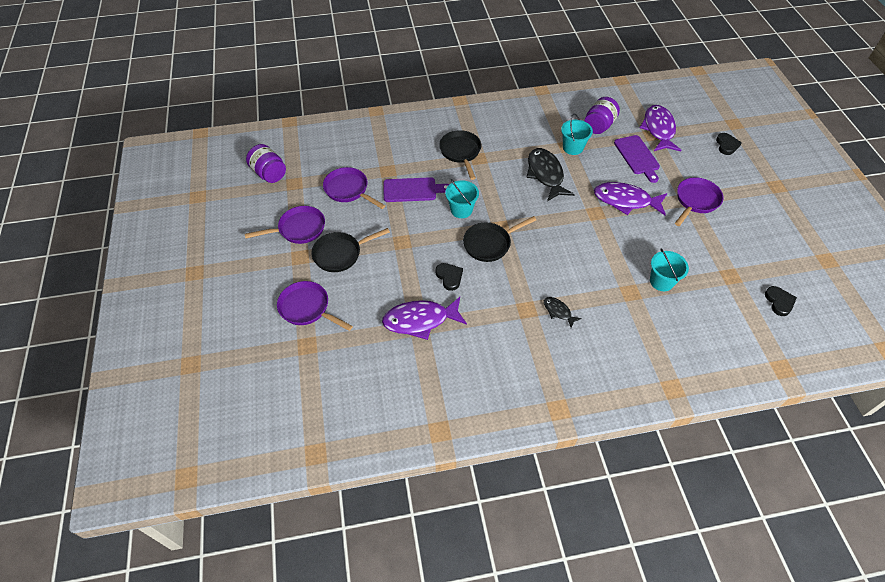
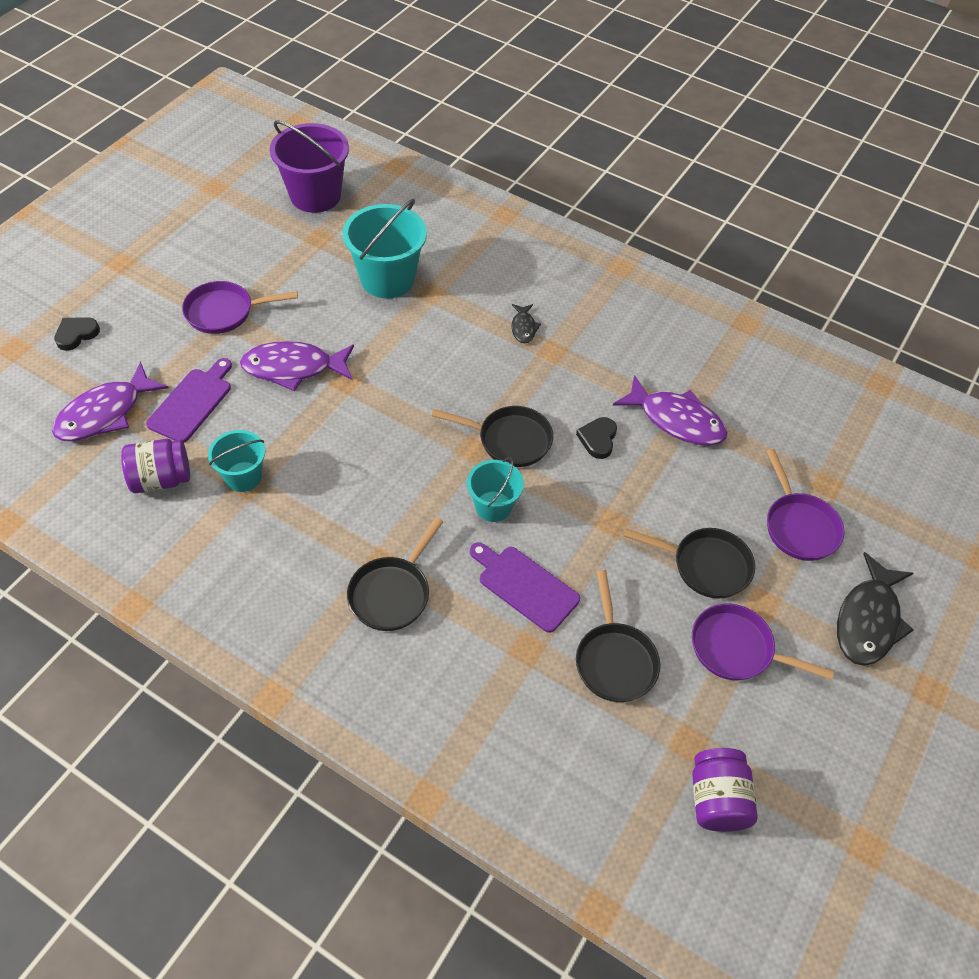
camera: 140 degrees left, 0 degrees up
(348, 190) = (614, 660): purple pan -> black pan
(545, 174) = (331, 469): black fish -> black fish (868, 620)
(625, 201) = (293, 368): purple fish -> purple fish turned 120 degrees clockwise
(661, 281) = (387, 279): turquoise bucket -> turquoise bucket, size x1.71
(779, 302) = (315, 195): black heart -> purple bucket

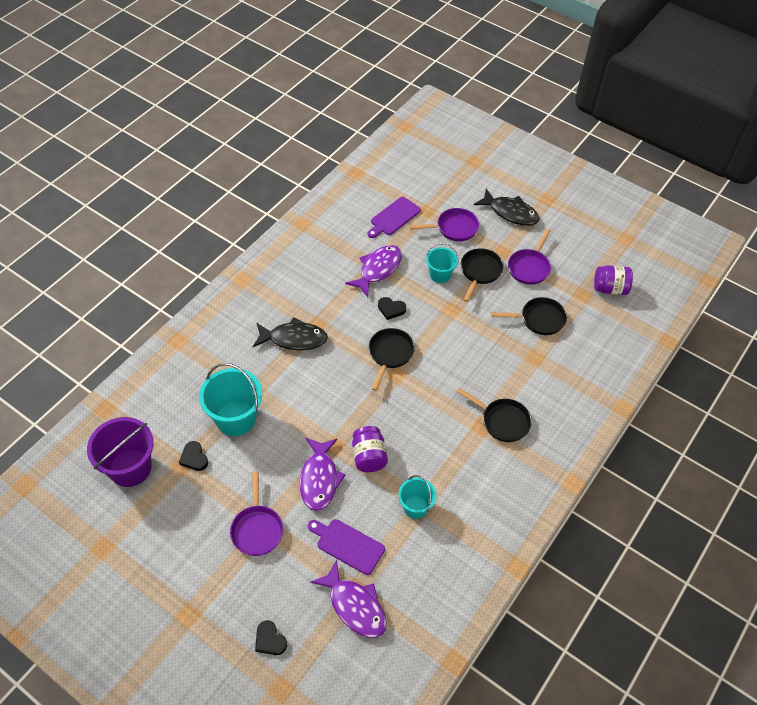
camera: 85 degrees left, 0 degrees up
(161, 479) = (416, 559): purple jar -> purple jar (369, 457)
(328, 247) = (194, 458): none -> black heart
(493, 506) = (440, 366): turquoise bucket -> turquoise bucket (440, 275)
(523, 327) = (294, 339): black fish -> black fish, size x1.99
(525, 586) = (495, 355): purple cutting board -> purple cutting board (394, 217)

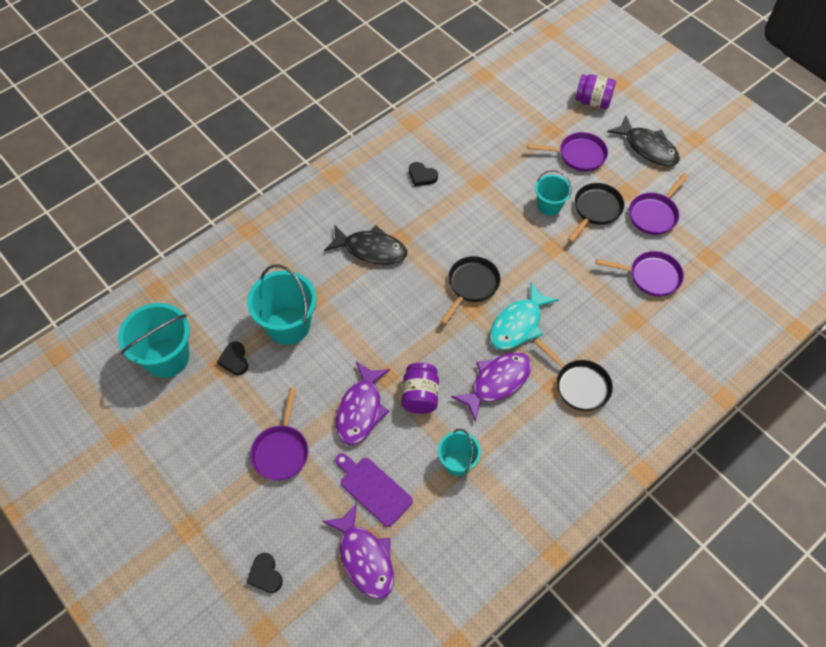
camera: 15 degrees right, 5 degrees up
(130, 468) = (166, 357): purple bucket -> turquoise bucket
(378, 269) = (481, 188): purple fish -> purple fish (497, 382)
(391, 309) = (485, 235): black heart -> black heart (422, 176)
(394, 217) = (513, 132): purple cutting board -> none
(438, 379) = (518, 324): none -> turquoise fish
(539, 319) = (650, 276): black pan -> purple pan
(610, 288) = (743, 255): purple jar -> purple jar (593, 101)

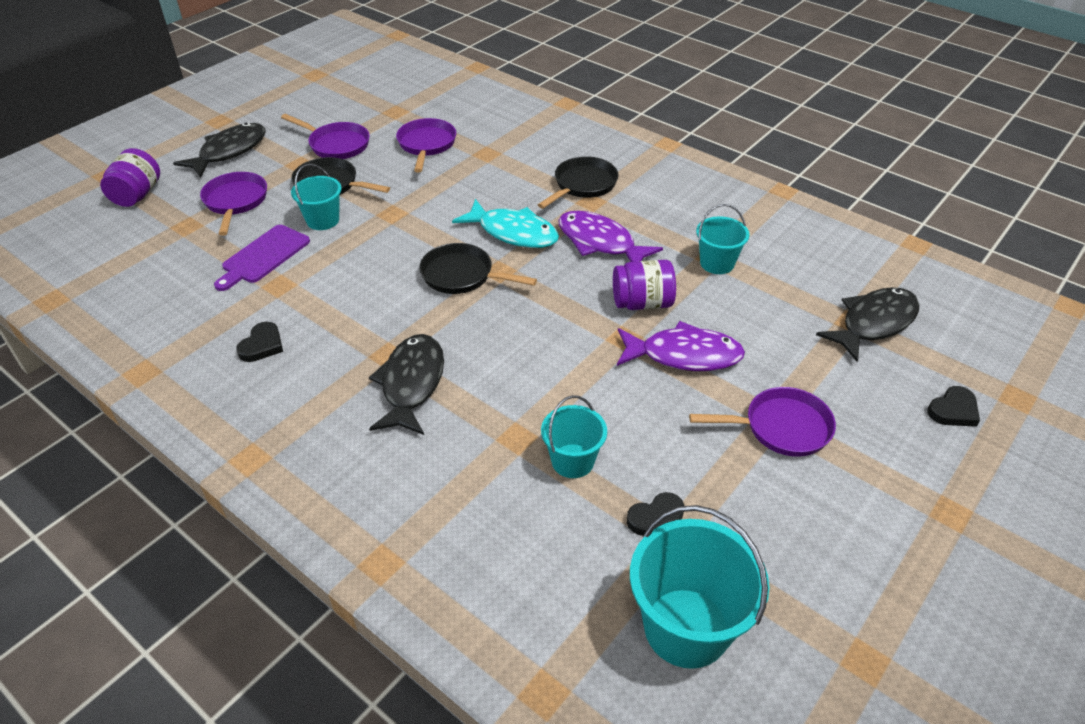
camera: 100 degrees left, 15 degrees down
(288, 325) = (572, 461): turquoise bucket -> turquoise bucket, size x0.59
(364, 558) = (873, 323): purple fish -> black fish
(373, 489) = (786, 328): purple cutting board -> purple cutting board (263, 256)

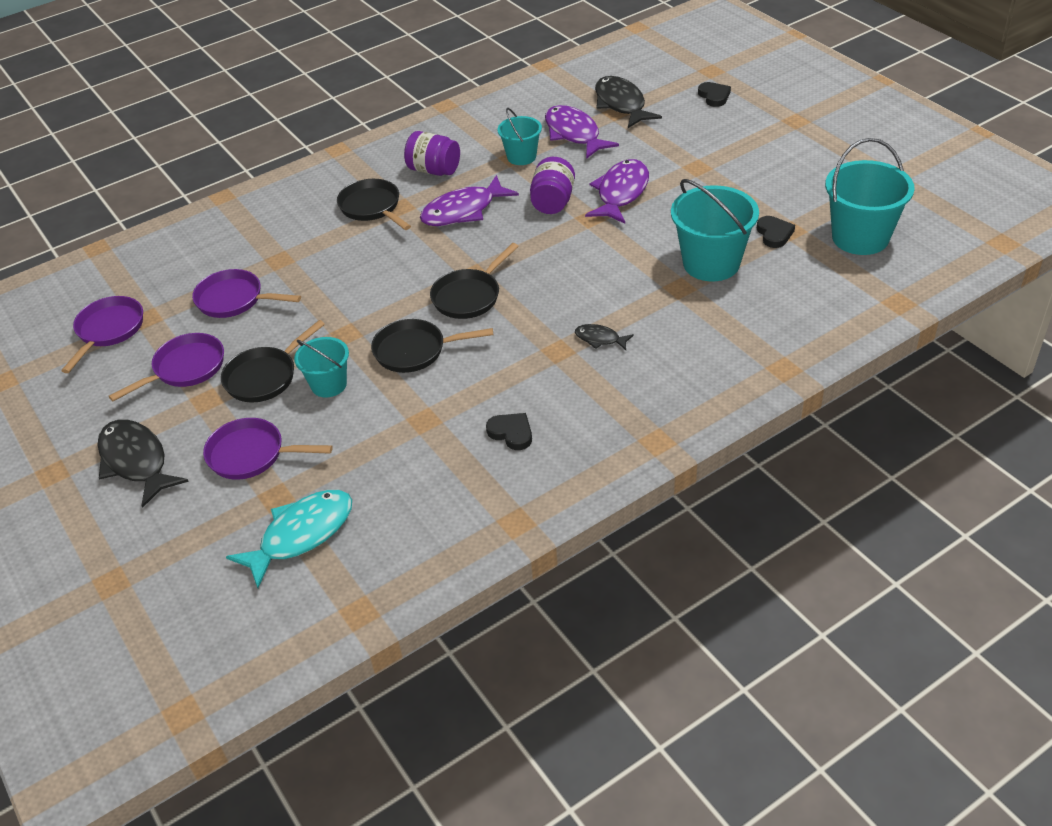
camera: 70 degrees left, 0 degrees up
(137, 195) = (180, 547): purple jar -> purple jar (434, 170)
(263, 256) = (369, 431): purple cutting board -> none
(374, 259) = (415, 351): none -> black pan
(411, 384) = (600, 339): black fish -> black fish, size x0.50
(513, 232) = (422, 258): turquoise fish -> turquoise fish (301, 535)
(572, 461) = (711, 263): turquoise bucket -> turquoise bucket, size x1.71
(781, 428) = (708, 166): purple pan -> purple pan (109, 330)
(784, 295) = (574, 134): none -> purple fish

